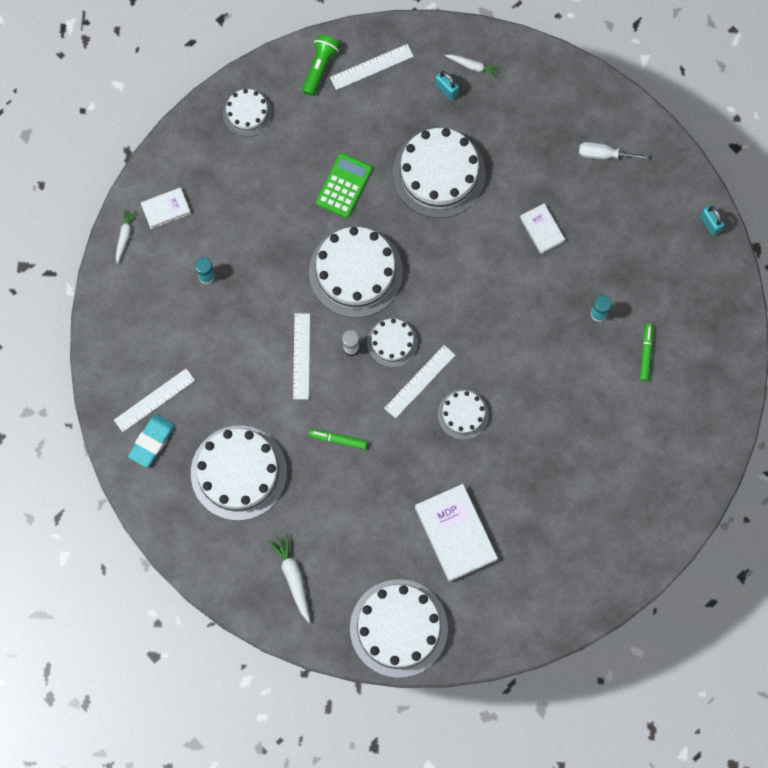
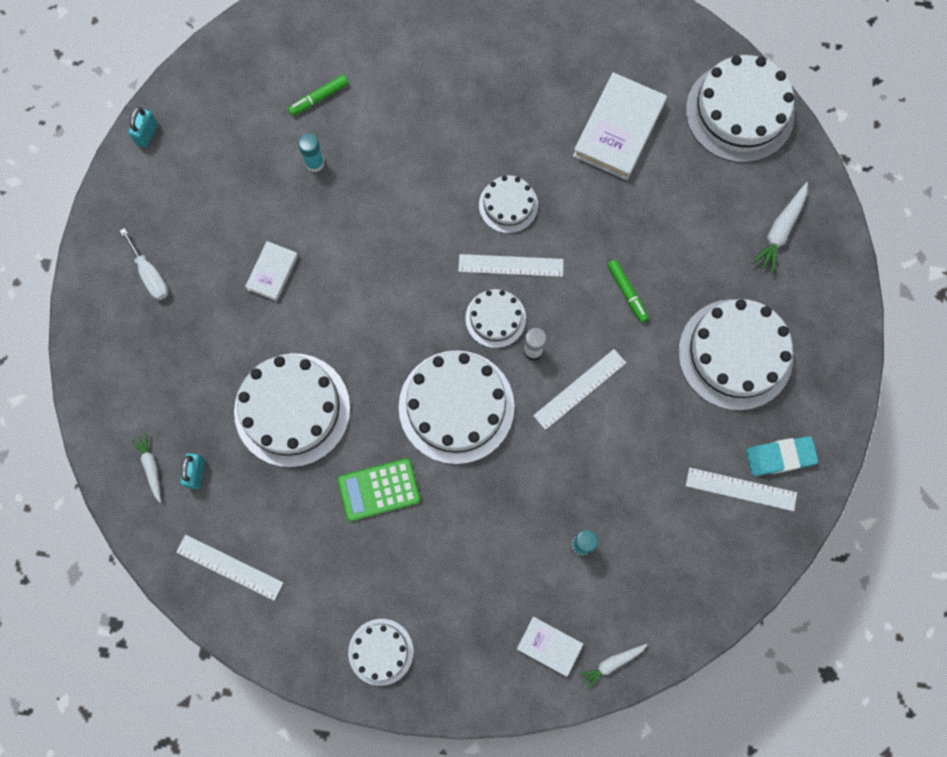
camera: 130 degrees left, 0 degrees up
(320, 67) = (271, 620): green flashlight -> none

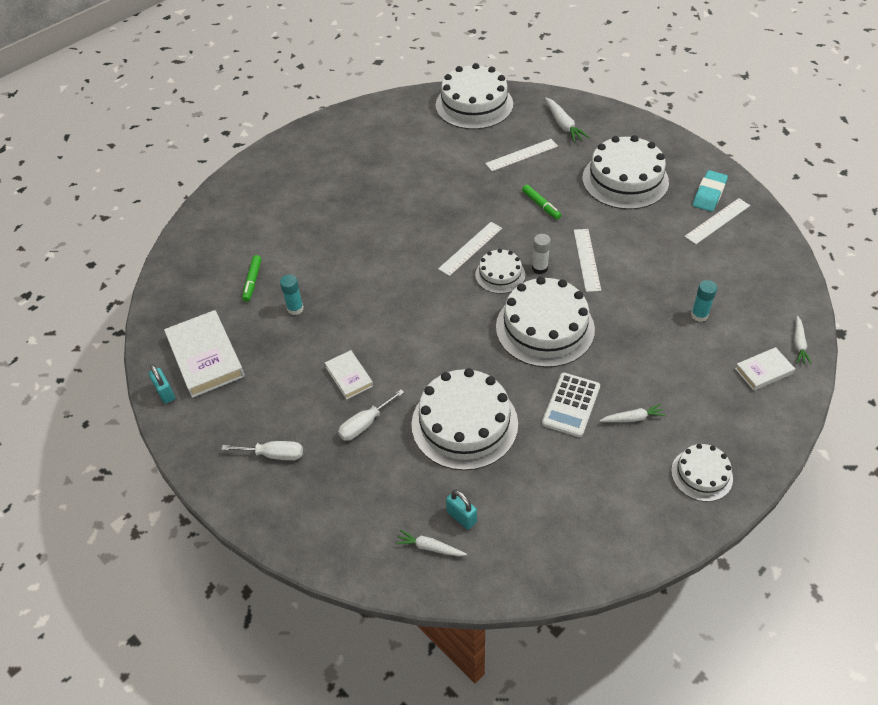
camera: 50 degrees left, 25 degrees down
(229, 567) = (559, 539): white ruler -> white ruler (521, 155)
(232, 325) = (365, 424): none -> white screwdriver
(379, 489) = (571, 405): green calculator -> white calculator
(402, 554) = (632, 418): none -> white carrot
(508, 205) = (428, 228): white cake -> none
(619, 130) = (432, 156): white book -> white book (206, 357)
(627, 292) = (541, 205): green marker -> green marker turned 45 degrees clockwise

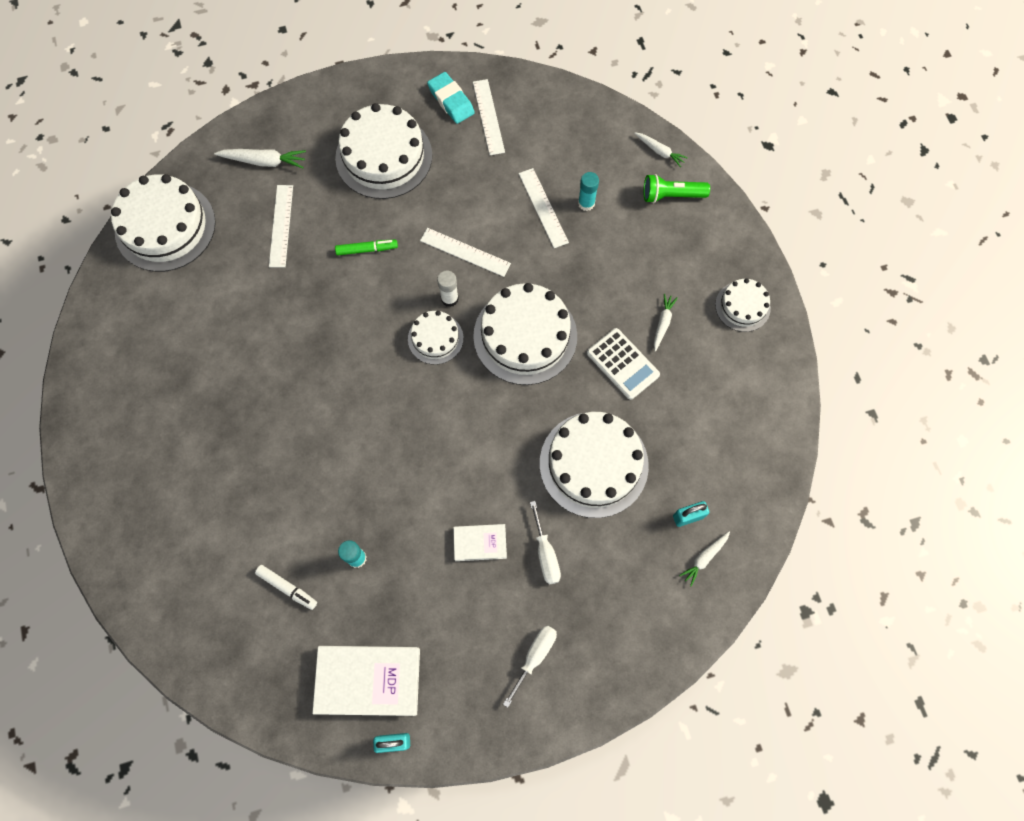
camera: 65 degrees left, 20 degrees up
(252, 281) = (287, 588): green marker -> white marker
(470, 248) = (383, 346): white ruler -> white ruler (543, 207)
(763, 371) = (671, 195): white book -> green flashlight

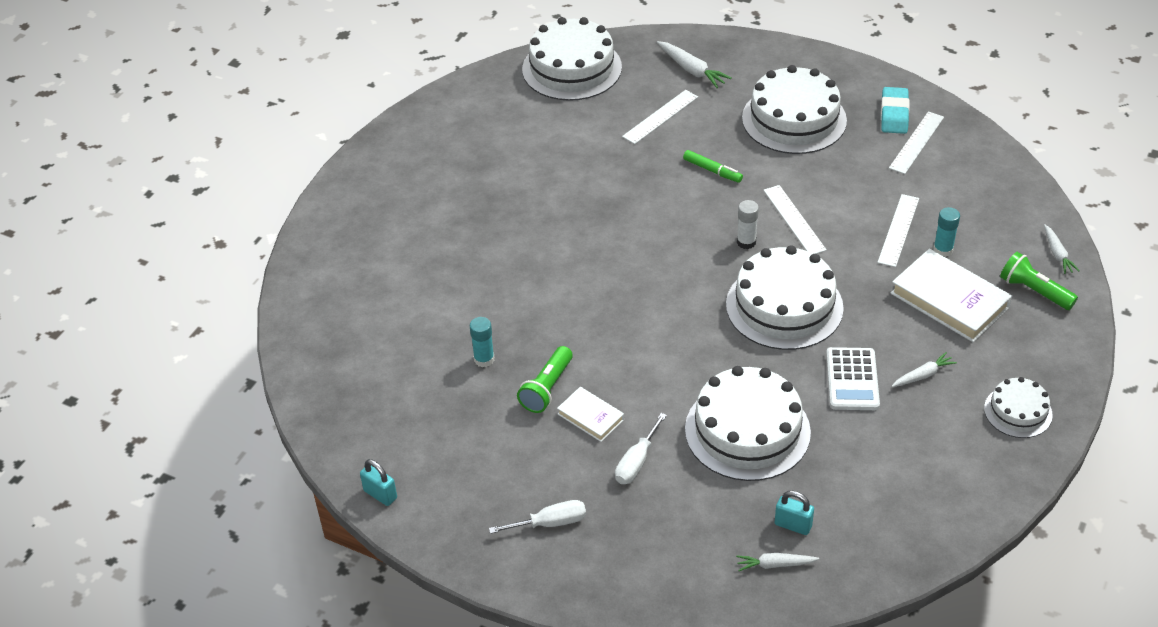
camera: 45 degrees right, 25 degrees down
(287, 588) = (413, 342): white marker -> none
(368, 680) = (406, 442): white book -> white book (949, 300)
(427, 545) = (547, 388): none -> green flashlight
(435, 338) = (705, 261): white cake -> none

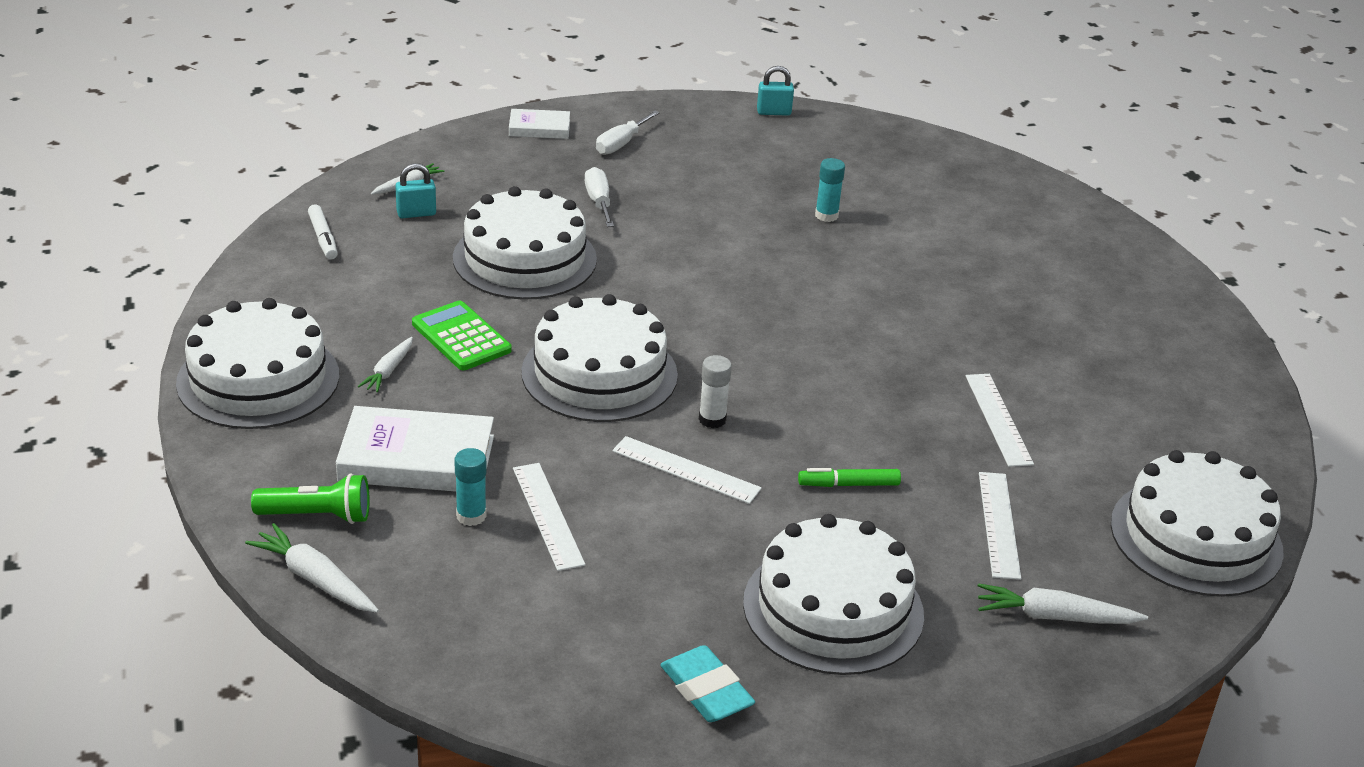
camera: 135 degrees right, 10 degrees down
(547, 388) = (742, 218): green flashlight -> none
(590, 417) = (677, 214): white book -> white book (539, 128)
(852, 380) = (461, 337): white calculator -> green calculator
(888, 534) = (323, 238): none -> white marker
(916, 142) = (633, 658): white ruler -> white ruler (998, 419)
(1018, 411) = (258, 379): white cake -> white cake, size x1.87
(1057, 254) = (315, 579): white carrot -> white carrot, size x1.53

